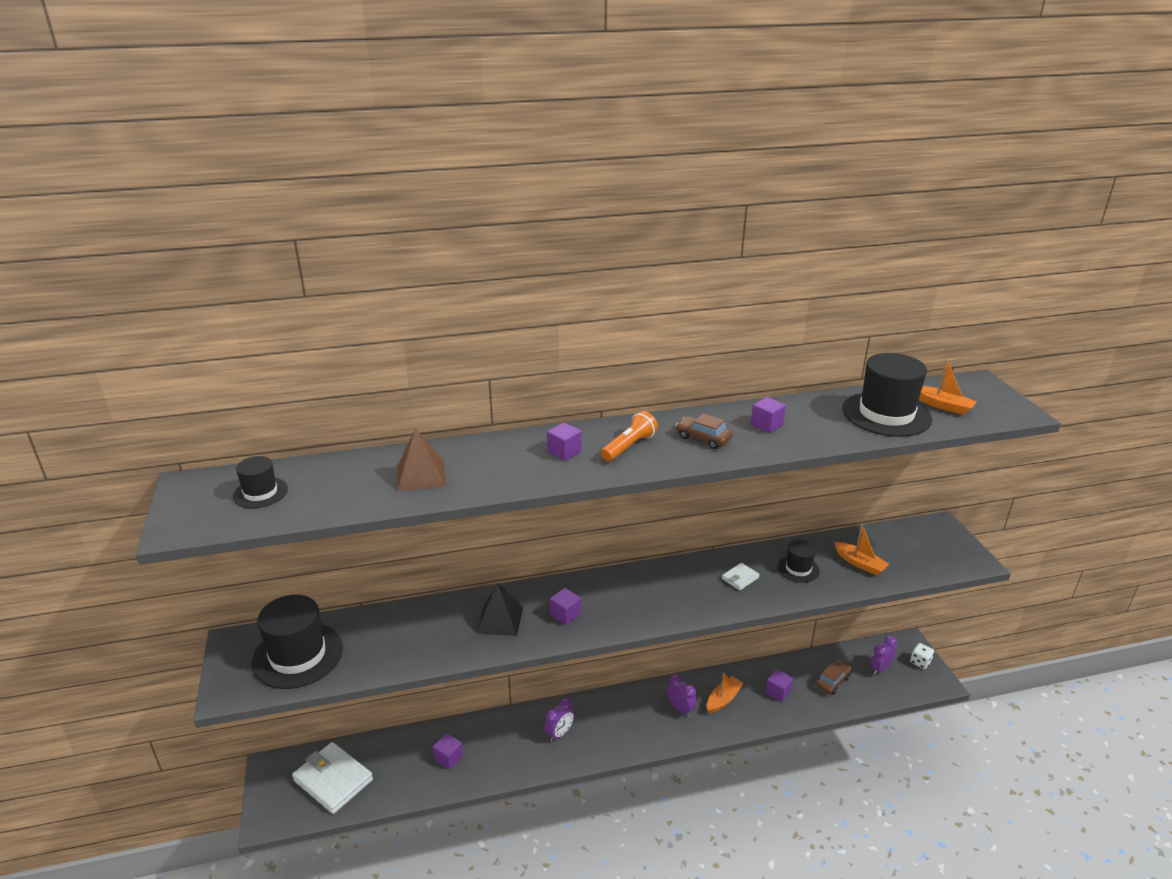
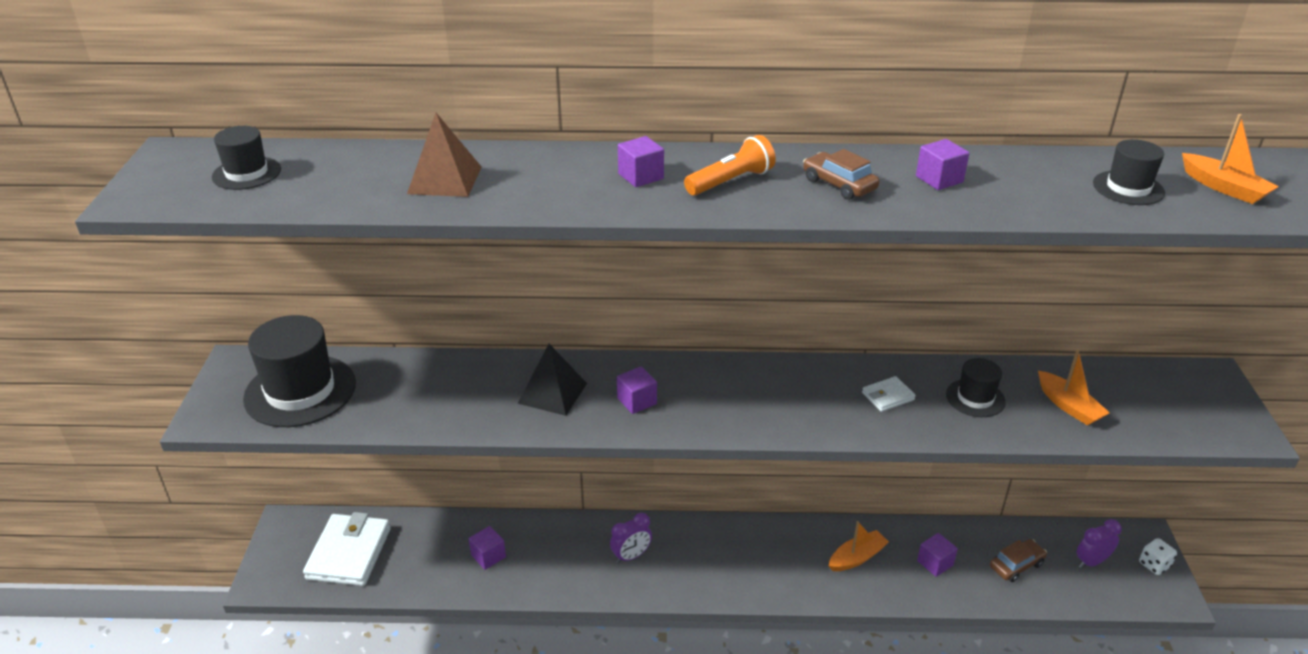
camera: 15 degrees right, 5 degrees up
(333, 780) = (349, 553): white wallet -> white wallet turned 45 degrees clockwise
(680, 709) = (796, 558): purple clock -> none
(886, 414) = (1128, 188): black hat -> black hat, size x0.53

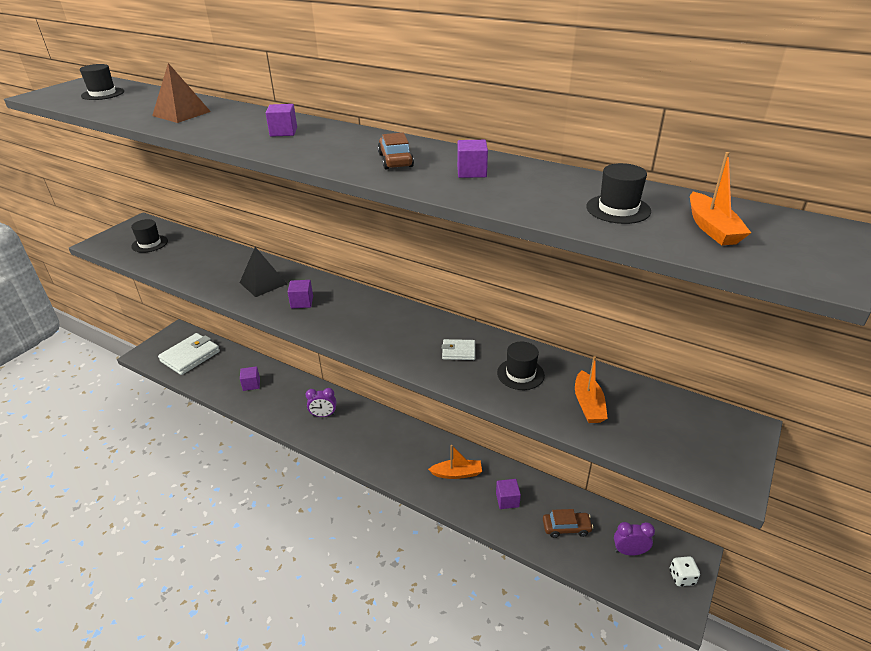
camera: 30 degrees right, 0 degrees up
(300, 391) = (150, 244): black hat -> black hat, size x0.53
(731, 181) = (330, 145): orange flashlight -> none

